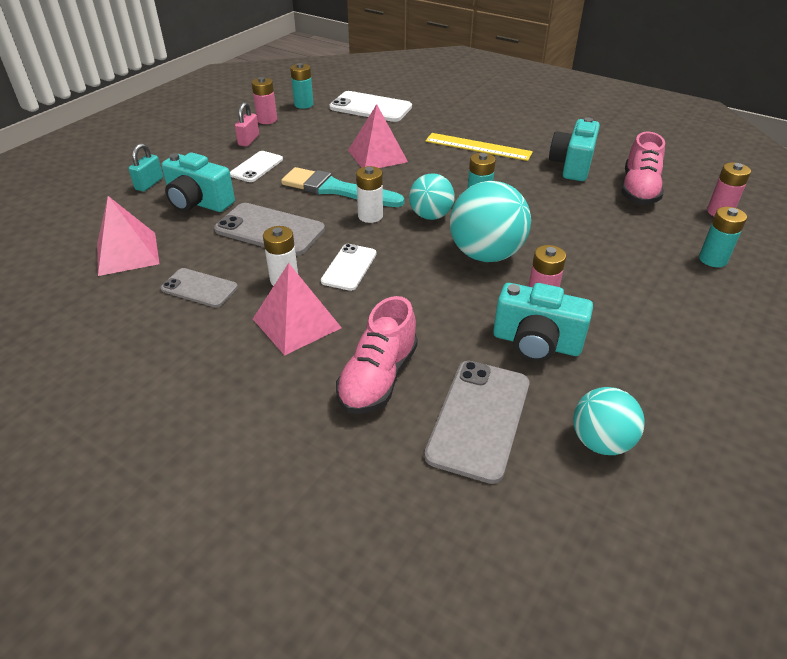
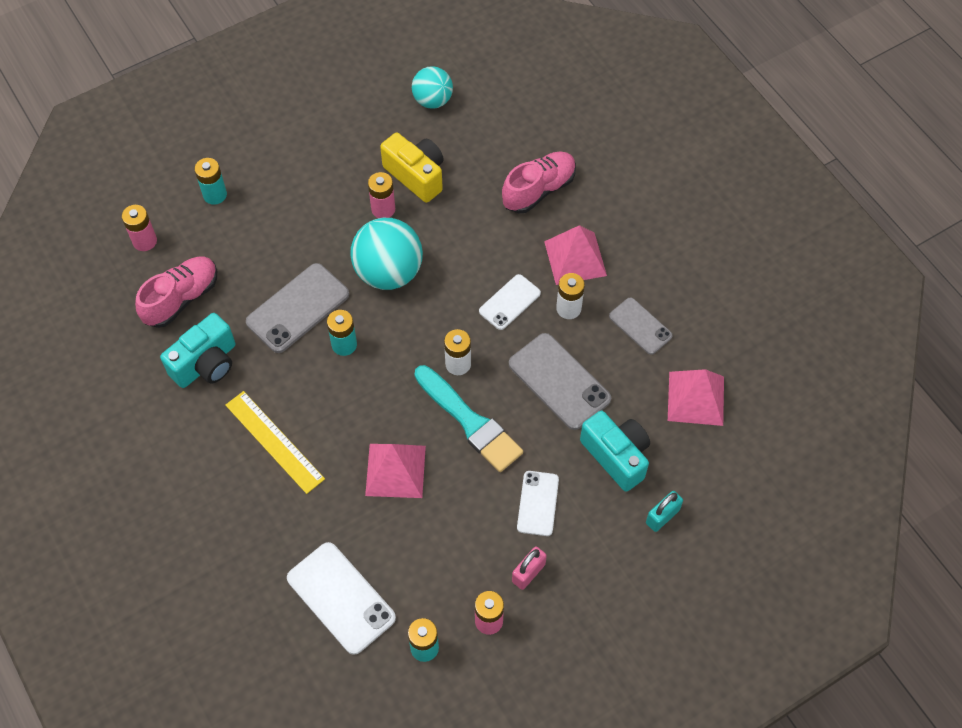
camera: 155 degrees left, 20 degrees up
(256, 167) = (537, 503): white phone -> white phone turned 45 degrees counterclockwise
(430, 216) = (402, 341): turquoise ball -> none
(479, 419) = (492, 139): grey phone -> grey phone (298, 308)
(536, 343) = (416, 175): turquoise camera -> yellow camera

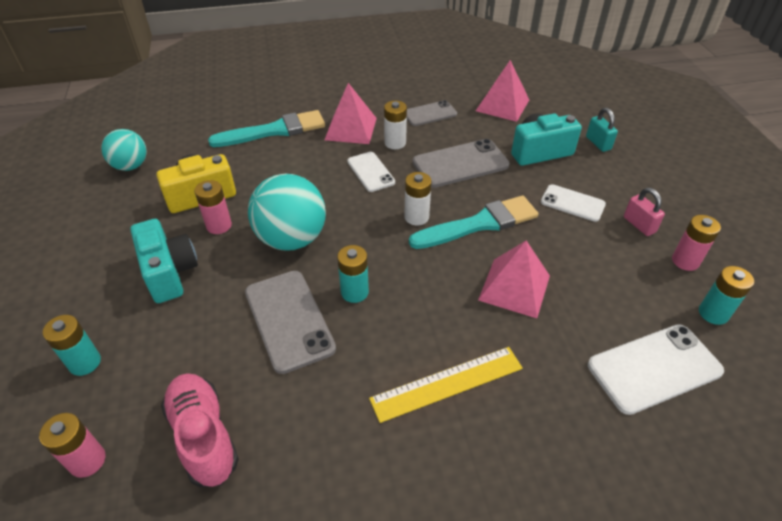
camera: 70 degrees left, 15 degrees down
(206, 364) = (312, 430): turquoise camera -> turquoise camera (169, 273)
(538, 190) = (273, 131): pink shoe -> turquoise brush

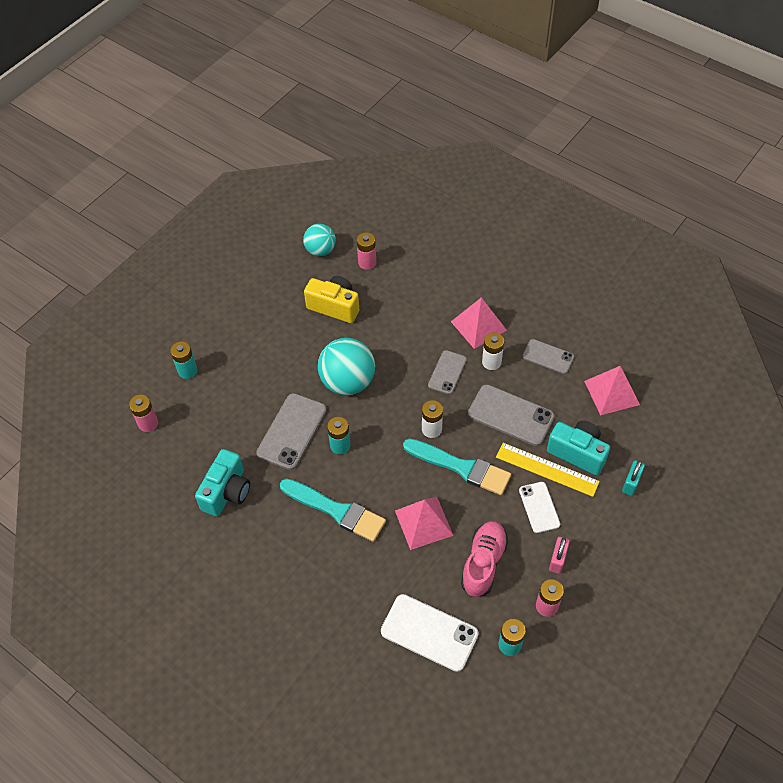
camera: 50 degrees right, 10 degrees up
(169, 273) = (268, 349): turquoise camera -> turquoise camera (227, 492)
(204, 436) = (198, 456): pink shoe -> pink shoe (483, 563)
(219, 225) = (321, 338): pink battery -> pink battery (367, 262)
(273, 131) = (428, 287): turquoise brush -> turquoise brush (336, 510)
(371, 172) = (447, 372): white phone -> grey phone
(447, 383) = (321, 536): yellow ruler -> yellow ruler (547, 469)

